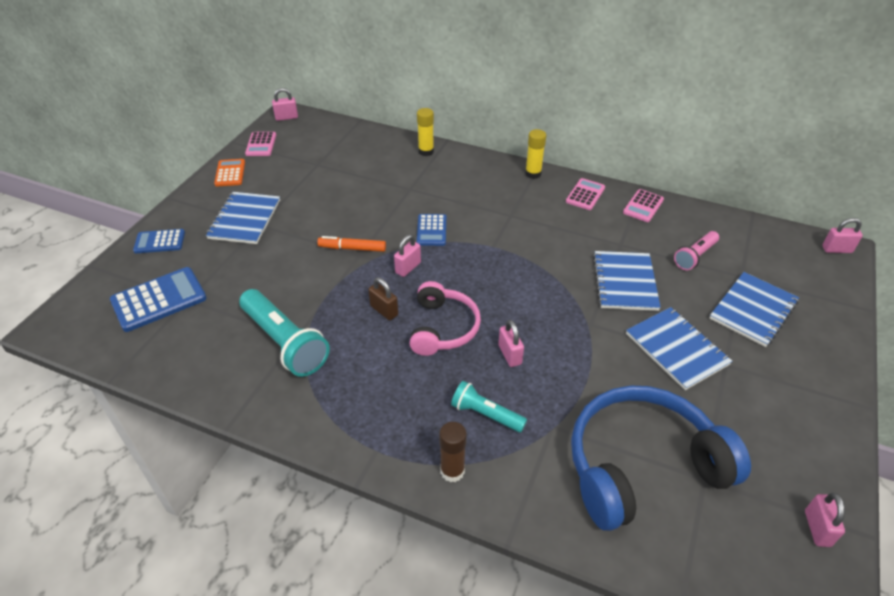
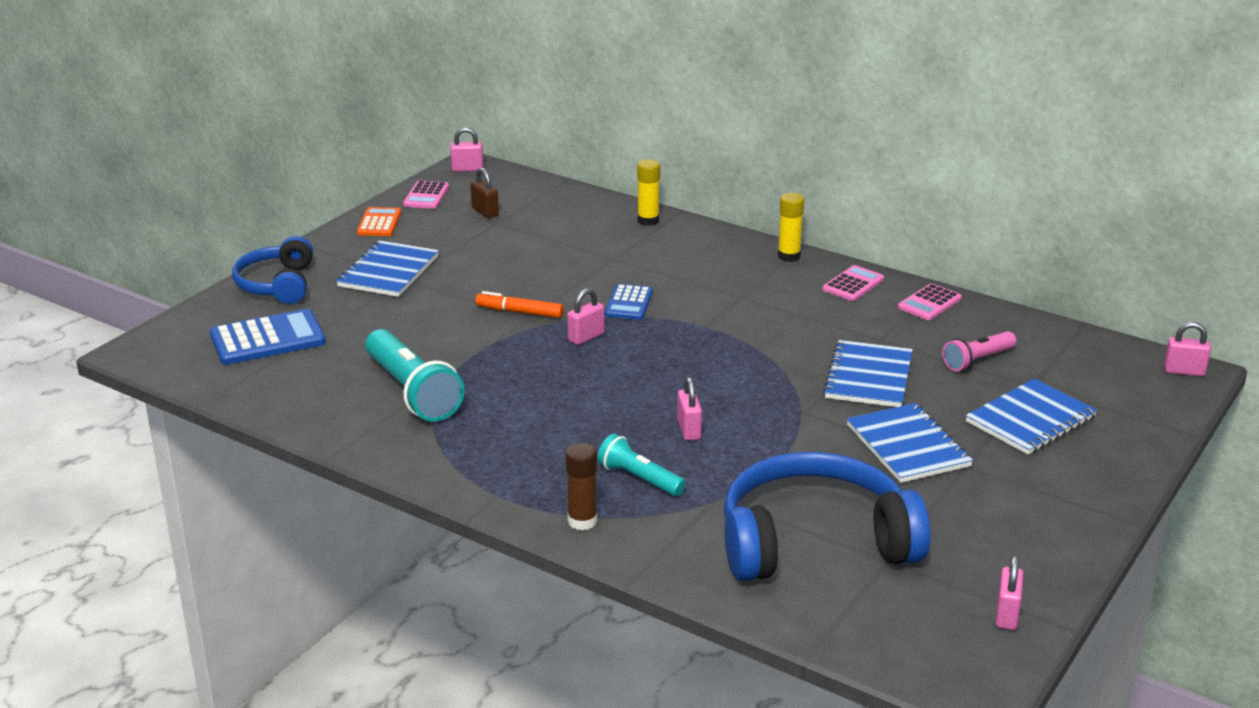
camera: 10 degrees right, 15 degrees down
(159, 242) = (277, 284): blue calculator -> blue headphones
(384, 310) = (543, 375): brown padlock -> brown padlock (485, 212)
(443, 328) = (612, 397): pink headphones -> none

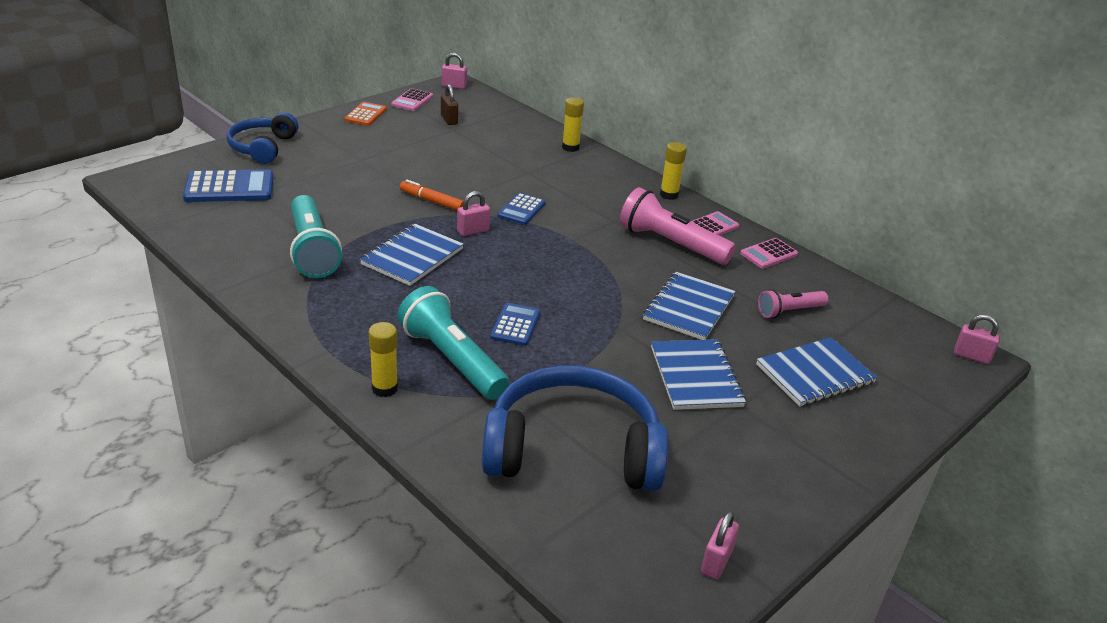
camera: 10 degrees right, 5 degrees up
(388, 271) = (351, 152): blue notebook -> blue notebook (412, 257)
(582, 521) = (384, 388): brown glue stick -> yellow glue stick
(639, 479) = (452, 360): turquoise flashlight -> turquoise flashlight, size x1.74
(689, 430) = (515, 325): pink padlock -> blue calculator
(817, 311) = (671, 244): none -> pink flashlight

